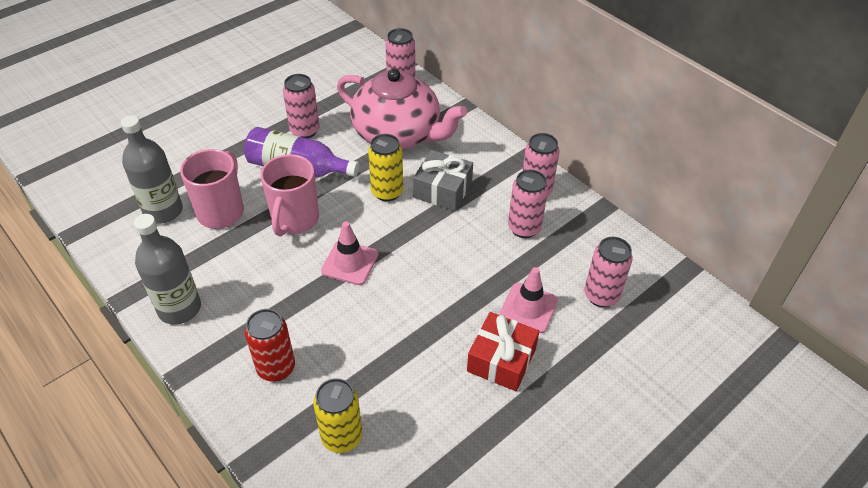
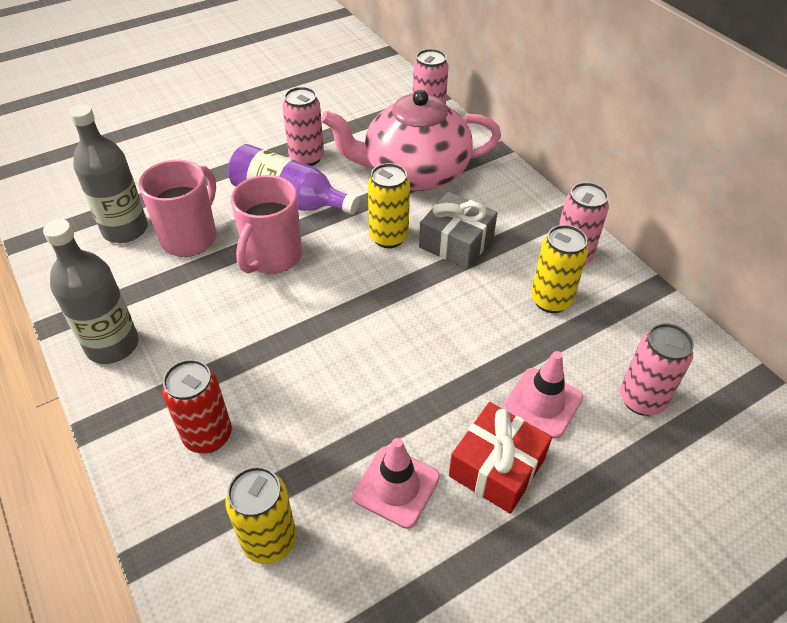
camera: 10 degrees right, 0 degrees up
(350, 263) = (327, 316): pink traffic cone -> pink traffic cone (396, 487)
(398, 134) = (414, 173): pink teapot -> pink teapot turned 135 degrees clockwise
(524, 228) = (551, 300): pink can -> yellow can

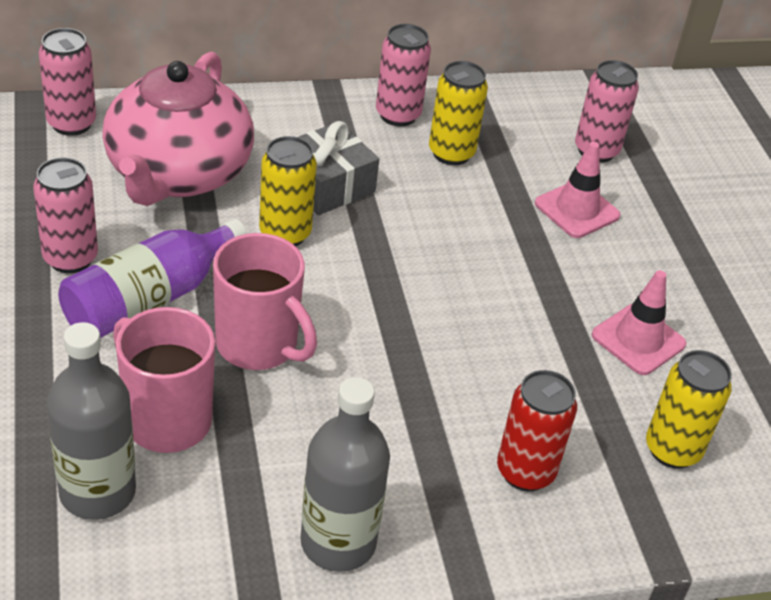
camera: 75 degrees left, 5 degrees down
(497, 467) = (638, 266): red gift -> none

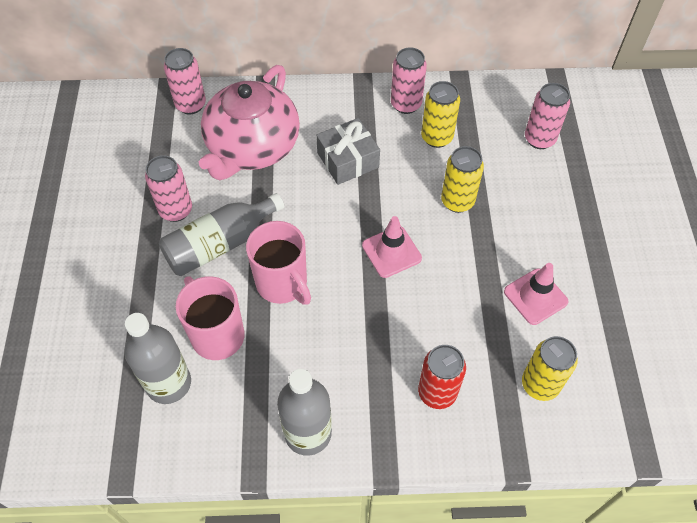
camera: 15 degrees right, 15 degrees up
(149, 299) = (220, 244): purple bottle -> grey bottle
(285, 234) = (313, 198): yellow can -> yellow can (457, 201)
(577, 210) = (515, 188): pink traffic cone -> pink traffic cone (391, 252)

